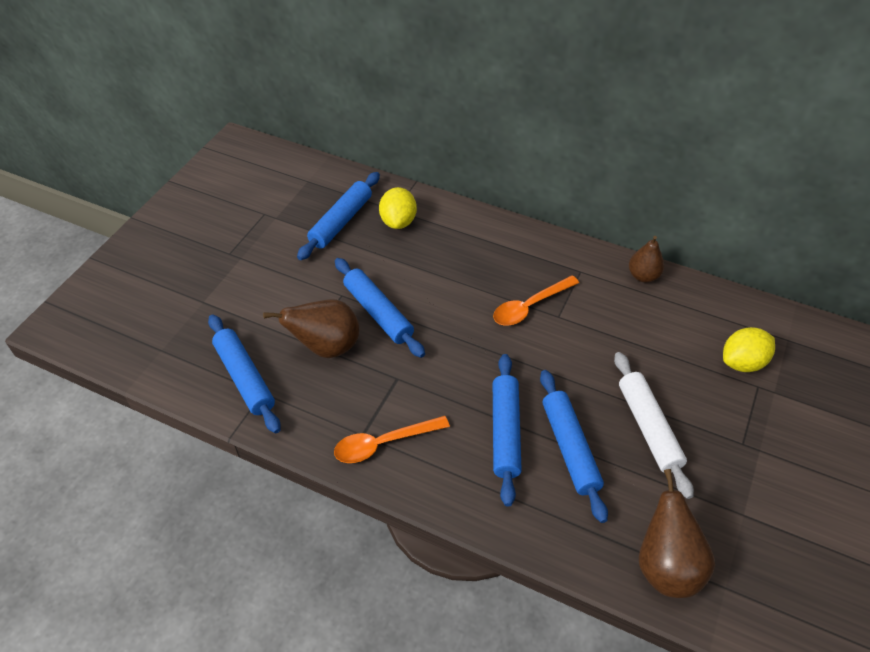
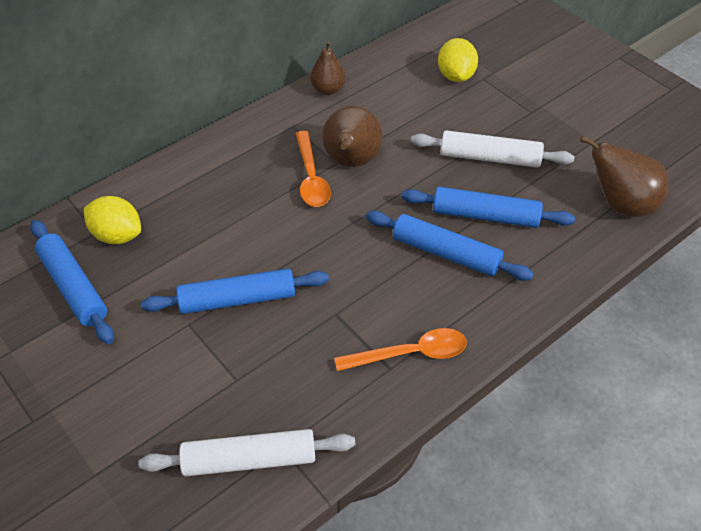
camera: 65 degrees left, 0 degrees up
(245, 378) = (249, 460): blue rolling pin -> white rolling pin
(326, 347) = (254, 363): brown pear -> brown pear (351, 162)
(383, 443) = (410, 354): orange spoon -> orange spoon turned 105 degrees counterclockwise

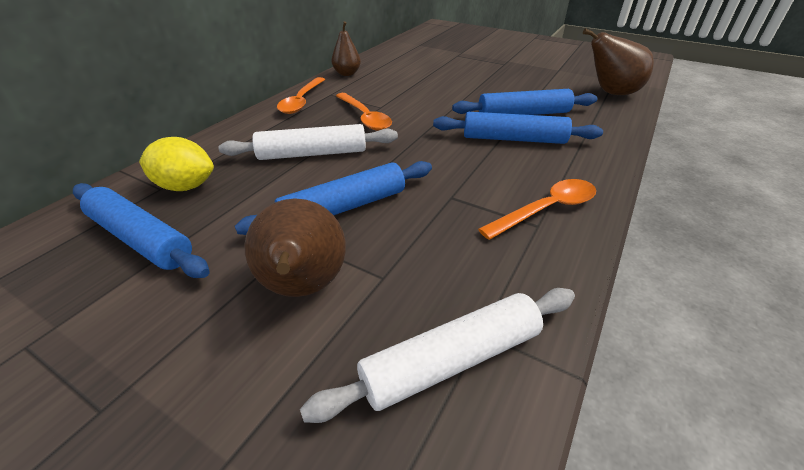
camera: 20 degrees left, 10 degrees down
(257, 132) = (301, 101): none -> orange spoon
(351, 162) = (392, 104): brown pear -> brown pear (304, 287)
(456, 76) = (437, 56): yellow lemon -> none
(489, 158) = (497, 86): white rolling pin -> white rolling pin (312, 153)

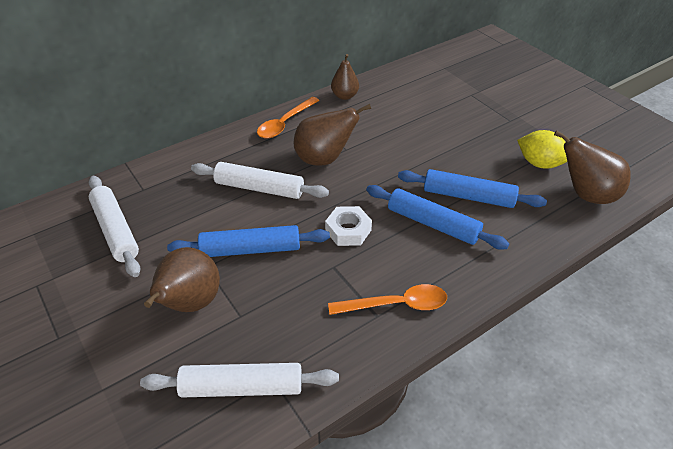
camera: 25 degrees right, 5 degrees up
(141, 238) = (116, 230): blue rolling pin -> white rolling pin
(185, 186) = (159, 193): yellow lemon -> yellow lemon (539, 163)
(365, 117) = (324, 159): orange spoon -> brown pear
(439, 163) = (348, 230): none -> white nut

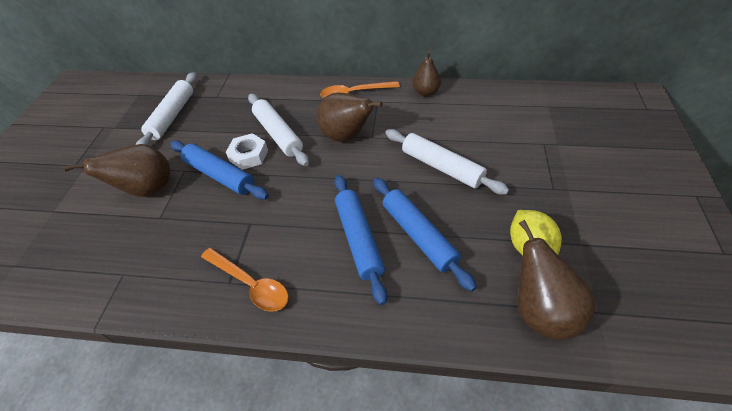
camera: 45 degrees right, 5 degrees up
(242, 387) = (103, 266): white rolling pin -> white rolling pin (442, 167)
(348, 230) = (293, 202): white nut -> white nut (249, 155)

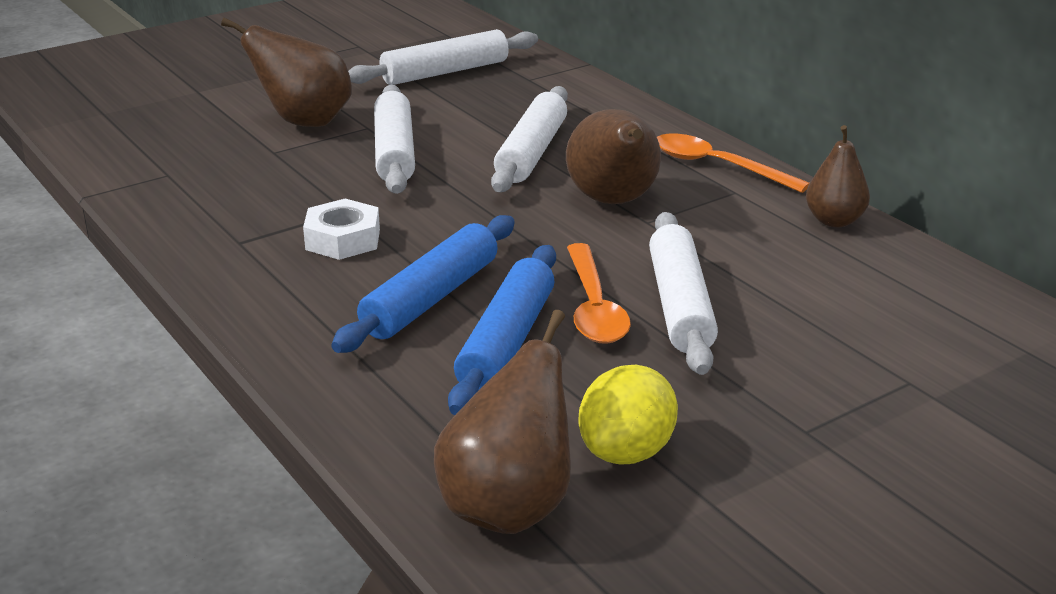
camera: 45 degrees right, 20 degrees down
(220, 175) = (394, 152): blue rolling pin -> white rolling pin
(249, 155) = (459, 153): white nut -> white nut (343, 239)
(250, 284) = (254, 257): orange spoon -> orange spoon (594, 307)

